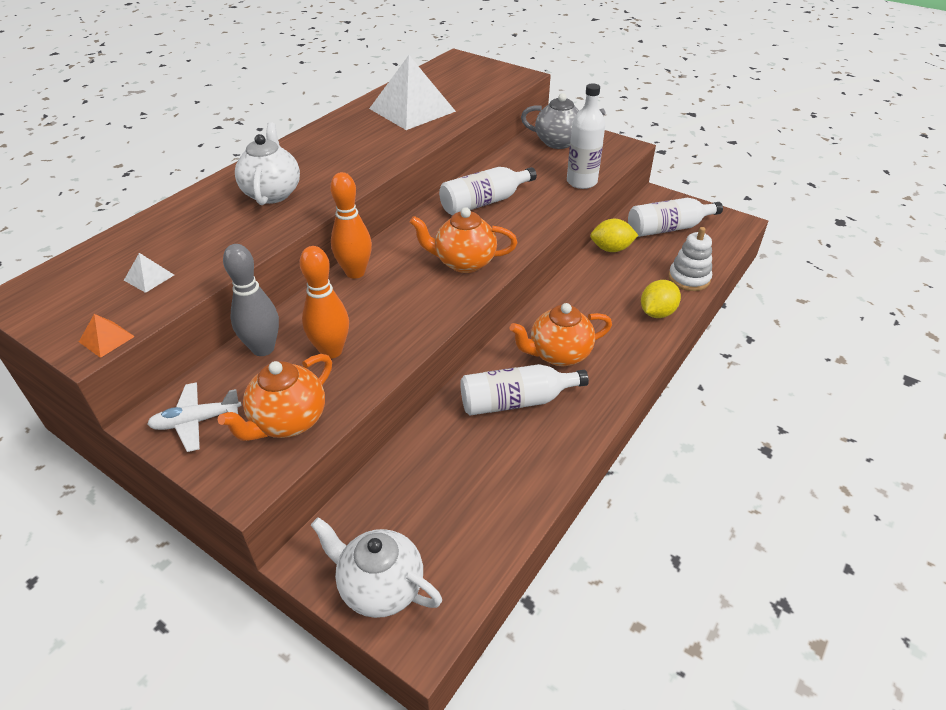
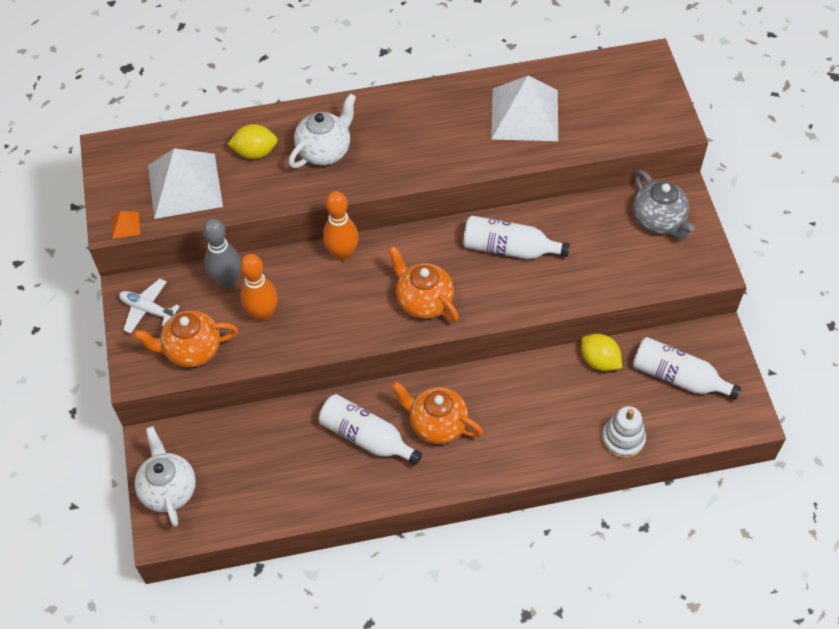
camera: 45 degrees right, 15 degrees up
(149, 277) = (185, 185): white pyramid -> white pyramid, size x2.49
(581, 182) = (615, 283): white bottle -> none
(657, 313) = (553, 448): yellow lemon -> yellow lemon (255, 152)

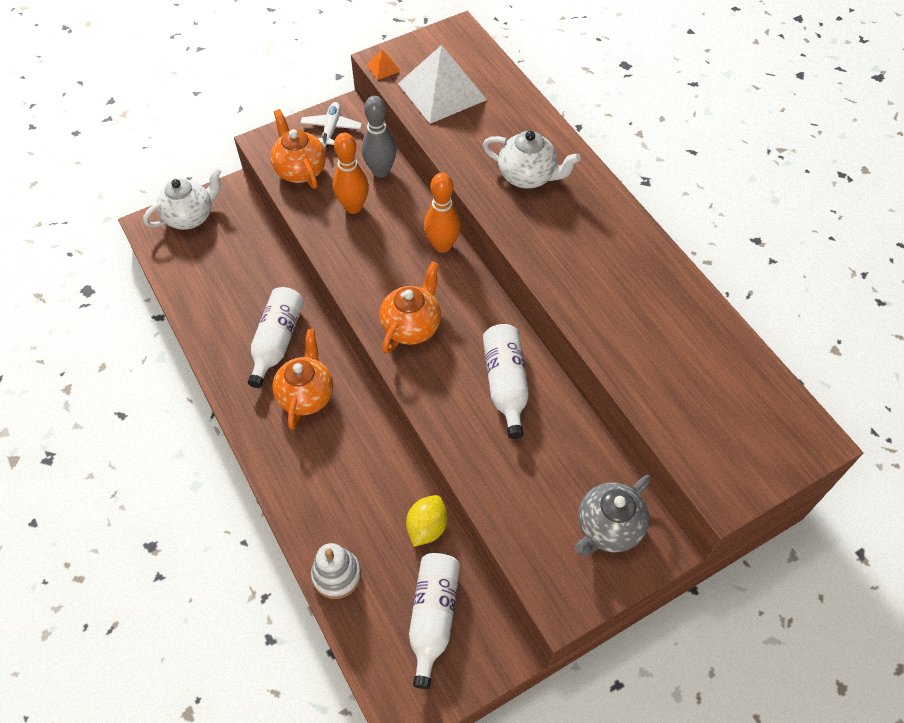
camera: 70 degrees right, 0 degrees up
(255, 152) = (501, 127): yellow lemon -> none
(525, 114) = (661, 332): white pyramid -> none

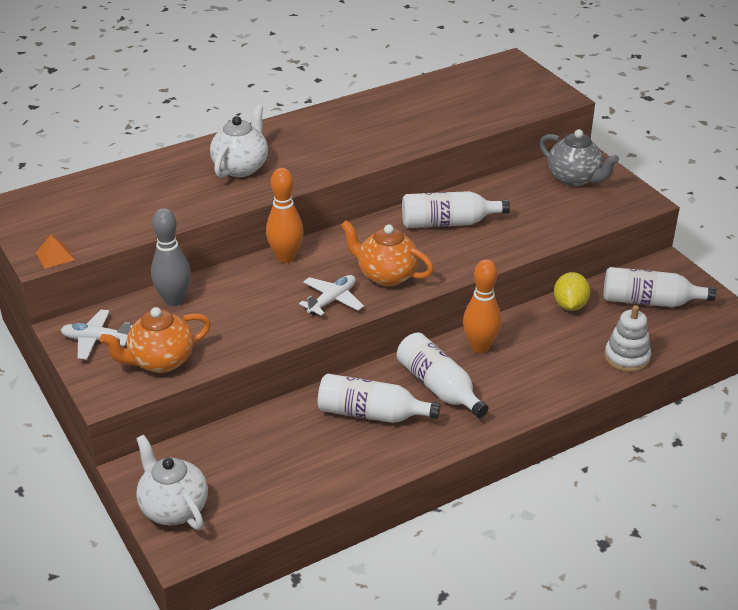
camera: 90 degrees left, 20 degrees down
(306, 395) = (439, 387): orange teapot -> white bottle
(353, 207) = (225, 318): orange bowling pin -> orange bowling pin (480, 347)
(374, 283) = (332, 300): none -> white plane
(427, 527) = (570, 305): yellow lemon -> yellow lemon turned 75 degrees clockwise
(442, 91) = (107, 216): white pyramid -> none

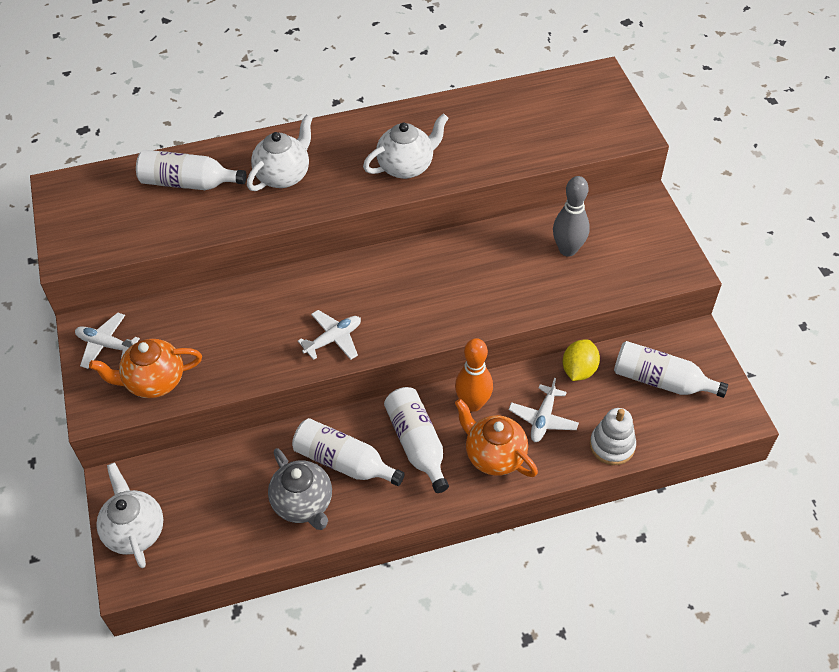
camera: 15 degrees right, 15 degrees up
(55, 256) = (78, 257): orange pyramid -> none
(174, 300) = (189, 310): grey bowling pin -> grey bowling pin (567, 250)
(286, 257) = (307, 278): orange bowling pin -> none
(359, 146) = (406, 166): none -> white teapot
(386, 275) = (394, 318): orange teapot -> orange teapot (494, 455)
(448, 223) = (478, 262): white bottle -> white bottle (188, 183)
(552, 348) = (543, 419): none -> white plane
(574, 179) = (626, 227): grey teapot -> grey teapot (303, 504)

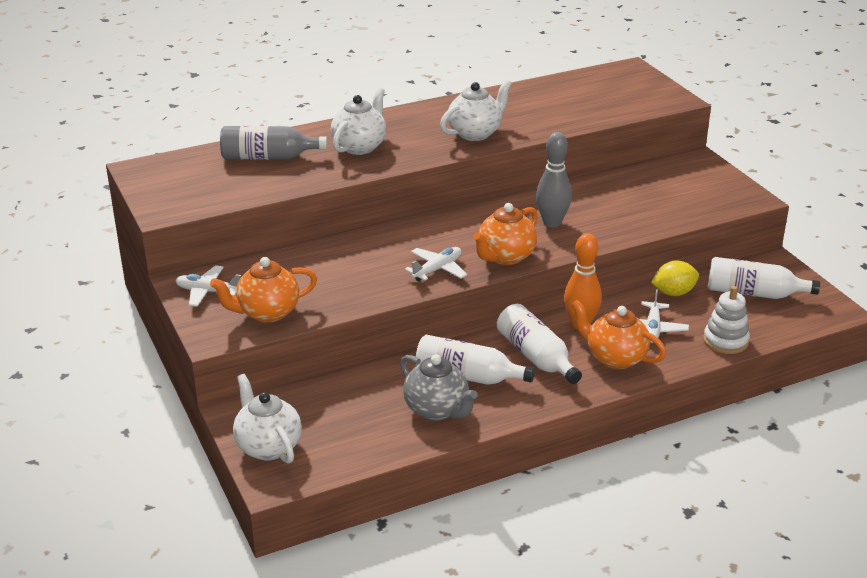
camera: 10 degrees left, 20 degrees down
(188, 183) = (268, 157): white bottle -> grey bottle
(405, 328) = (505, 257): none -> orange teapot
(567, 250) = (639, 194): grey bowling pin -> grey bowling pin (552, 223)
(579, 370) = (673, 293): yellow lemon -> yellow lemon turned 60 degrees clockwise

